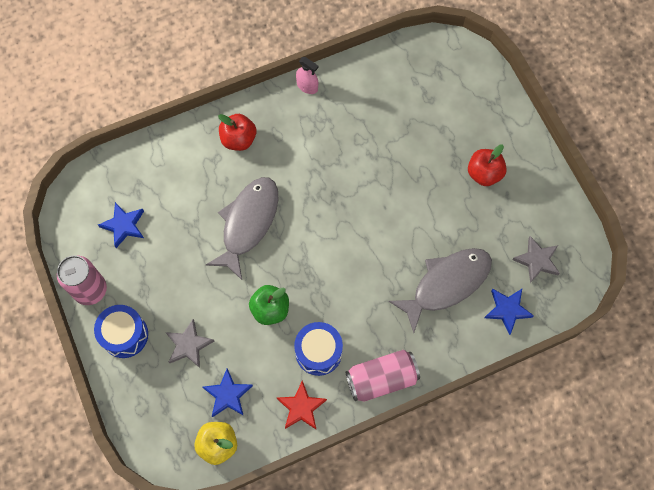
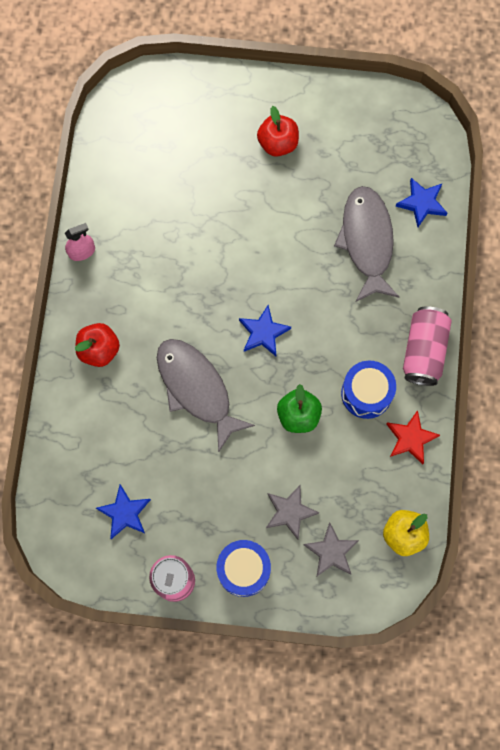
camera: 60 degrees left, 5 degrees up
(228, 395) = (360, 500): blue star -> blue star (263, 332)
(537, 260) = (390, 149): grey star -> grey star (331, 552)

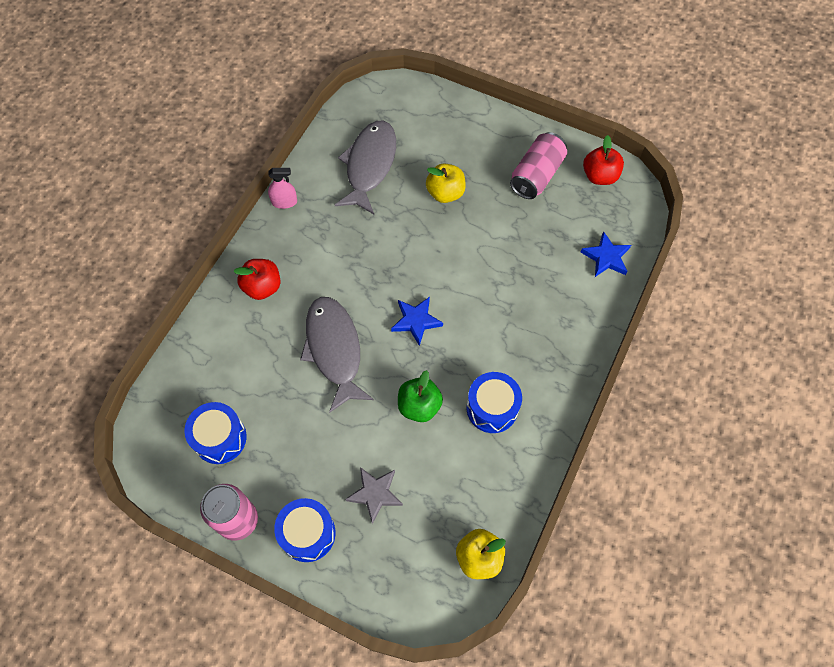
camera: 20 degrees right, 10 degrees down
(124, 513) = (220, 438): blue star -> blue drum
(241, 186) = (445, 193): none -> yellow apple
(278, 143) = (492, 168): red apple -> red apple (599, 176)
(331, 552) = (400, 548): grey star -> none
(367, 241) = (543, 273): grey fish -> grey fish (369, 165)
(410, 438) = (520, 465): red star -> none
(424, 351) = (562, 388): pink can -> pink can (536, 175)

